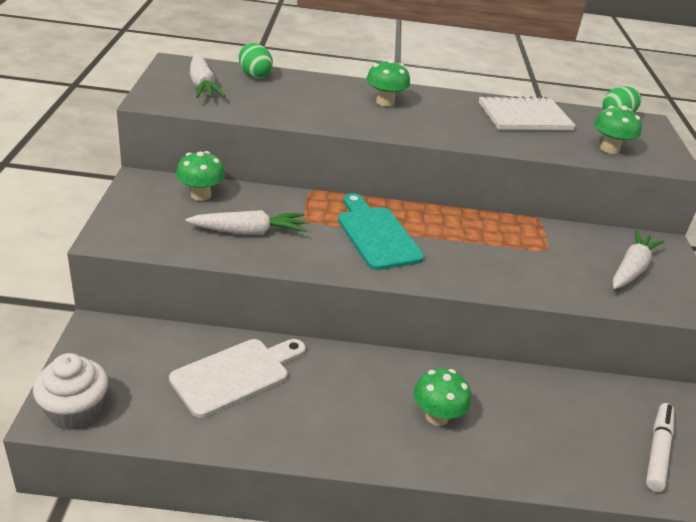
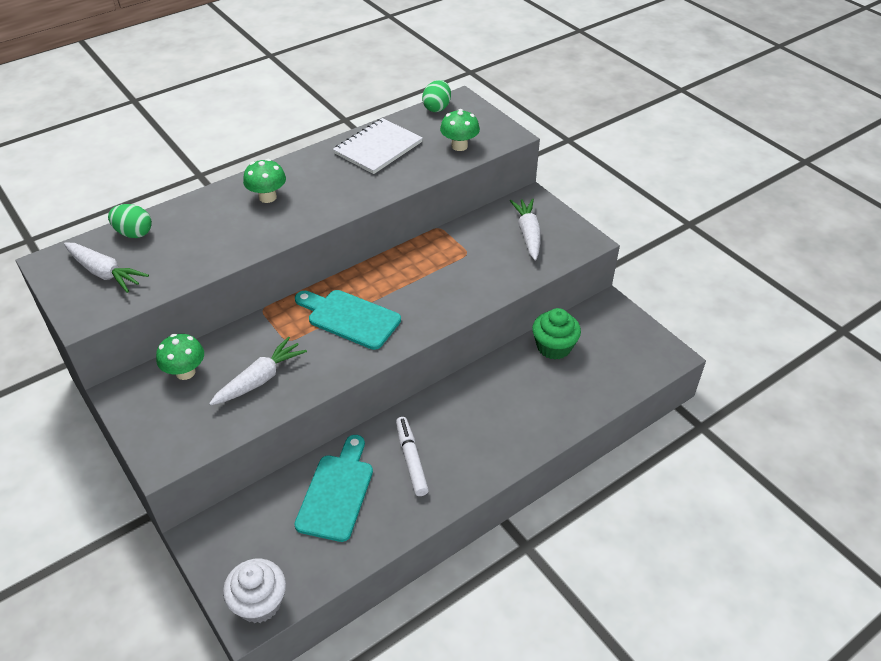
camera: 35 degrees left, 10 degrees up
(235, 375) = (336, 492): white cutting board -> turquoise cutting board
(437, 416) = (486, 424): green mushroom -> none
(581, 398) = (554, 347): none -> green cupcake
(657, 451) = (619, 353): white marker -> white marker (411, 459)

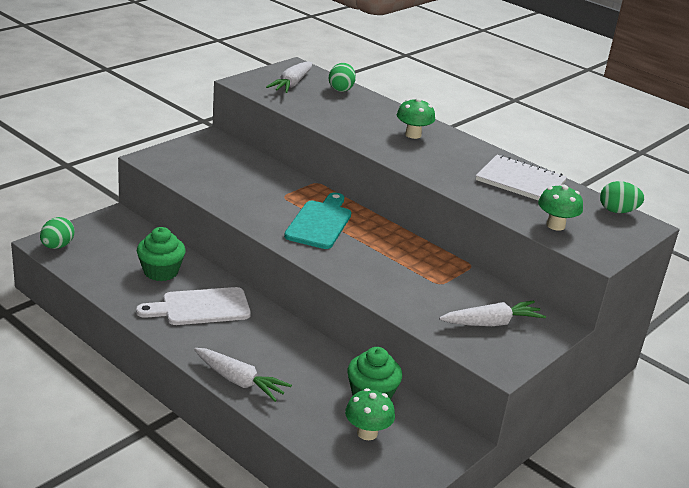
camera: 75 degrees right, 15 degrees down
(185, 372) = (237, 158): green mushroom -> green mushroom (367, 433)
(259, 603) = (57, 246): white cupcake -> green egg
(260, 379) = (236, 188): white carrot -> white carrot (239, 381)
(336, 492) = (161, 271): turquoise cutting board -> green cupcake
(411, 459) = (200, 307): white marker -> white cutting board

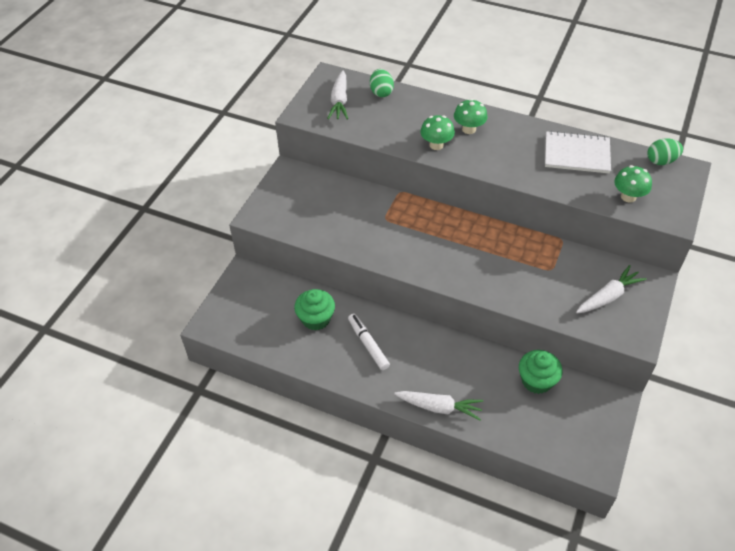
camera: 15 degrees left, 20 degrees up
(57, 246) = (220, 324): green egg -> none
(200, 307) = (368, 344): white cutting board -> white marker
(320, 223) = (429, 238): turquoise cutting board -> none
(367, 433) = (553, 418): green mushroom -> green mushroom (436, 145)

